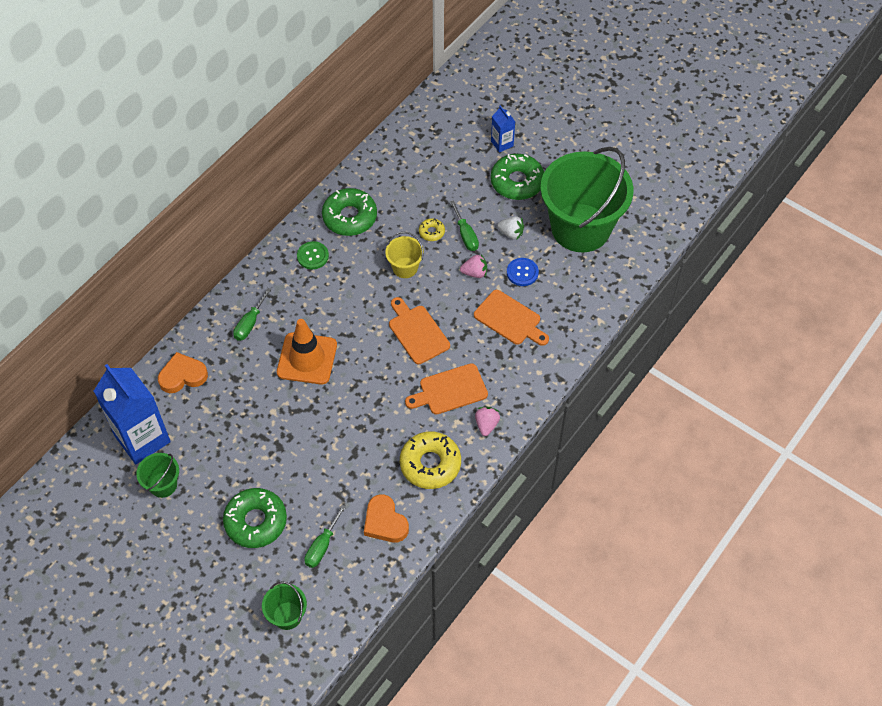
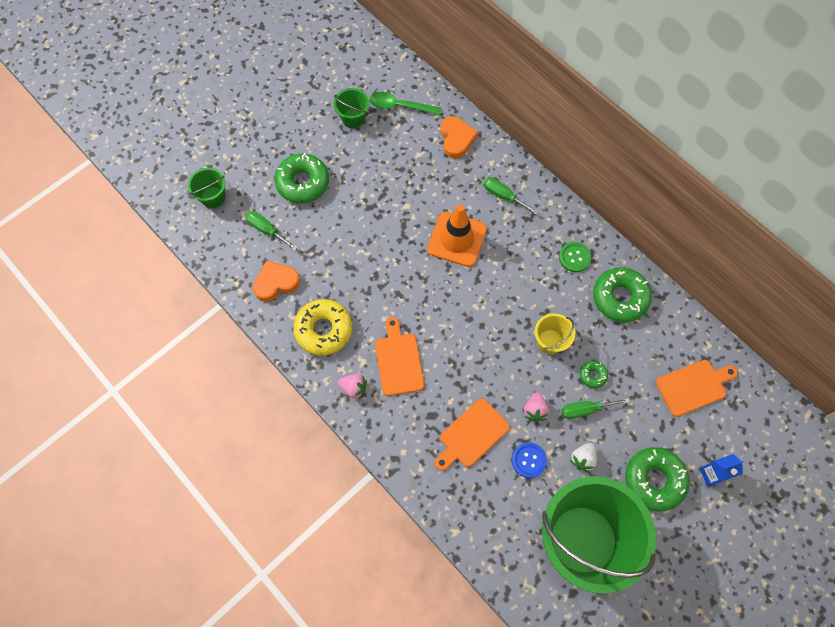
camera: 100 degrees right, 10 degrees up
(142, 439) = (400, 106): blue carton -> green spoon
(417, 332) = (470, 341): orange cutting board -> orange cutting board (694, 387)
(431, 232) = (592, 375): yellow donut -> green donut

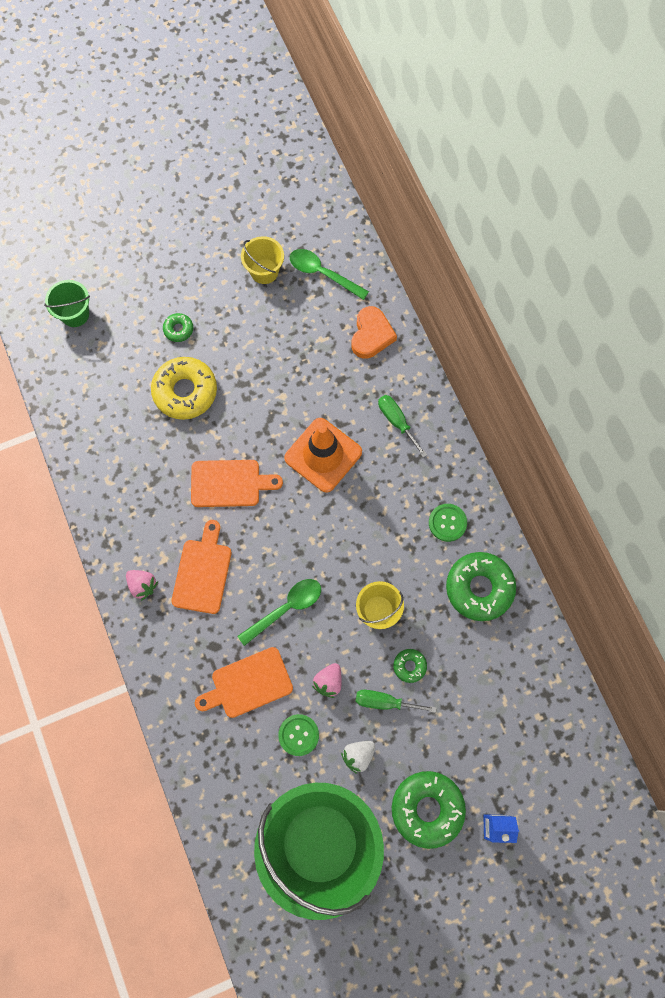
camera: 20 degrees right, 5 degrees up
(267, 230) = (118, 372): green screwdriver -> none
(276, 282) = (105, 436): orange heart -> none
(302, 182) = (178, 329): green donut -> green donut, size x0.48
(323, 330) = (136, 508): yellow donut -> yellow donut (185, 391)
(353, 118) = (264, 271): green bucket -> yellow bucket
(477, 365) = (286, 608): none -> green spoon
(529, 460) = (298, 735): blue button -> green button
(694, 387) = (518, 721): orange cutting board -> orange cutting board (229, 483)

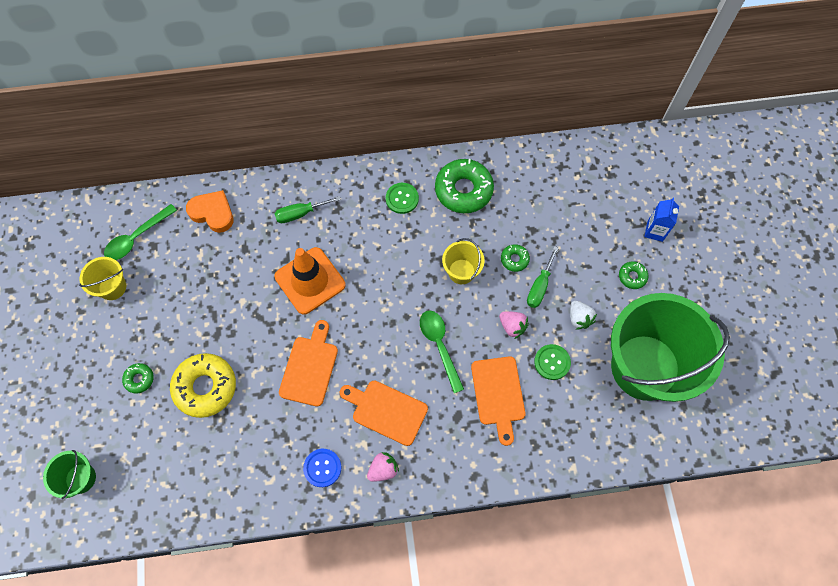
camera: 75 degrees left, 5 degrees down
(131, 526) = (322, 468): none -> blue button
(427, 809) = (632, 277): green donut -> green donut, size x0.48

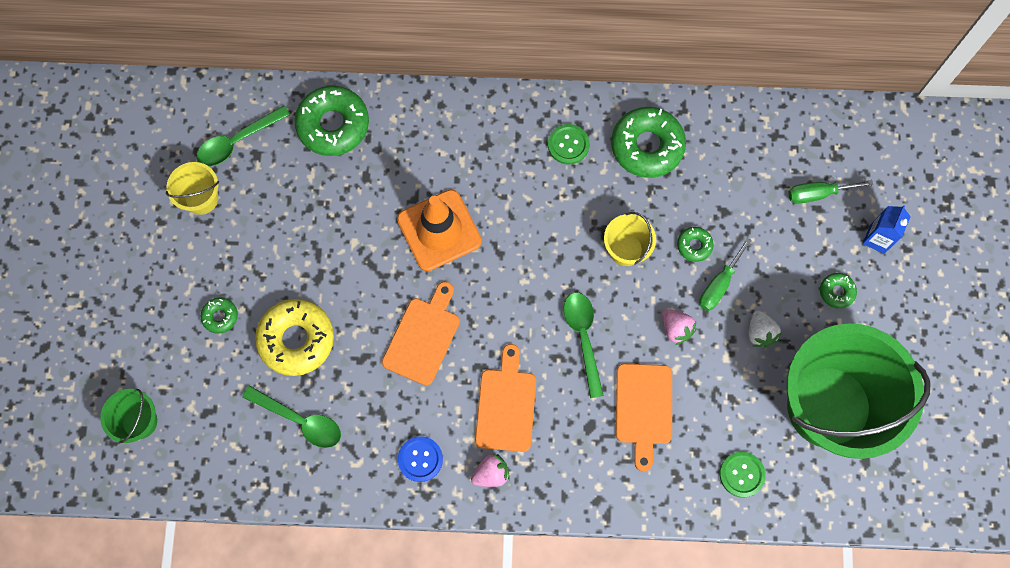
camera: 10 degrees right, 5 degrees up
(213, 213) = (333, 125): orange heart -> green donut
(217, 453) = (300, 420): none -> green spoon
(300, 213) = (440, 143): green screwdriver -> green screwdriver (817, 194)
(386, 411) = (506, 405): orange cutting board -> orange cutting board turned 60 degrees clockwise
(552, 362) = (716, 381): green button -> green button (742, 474)

